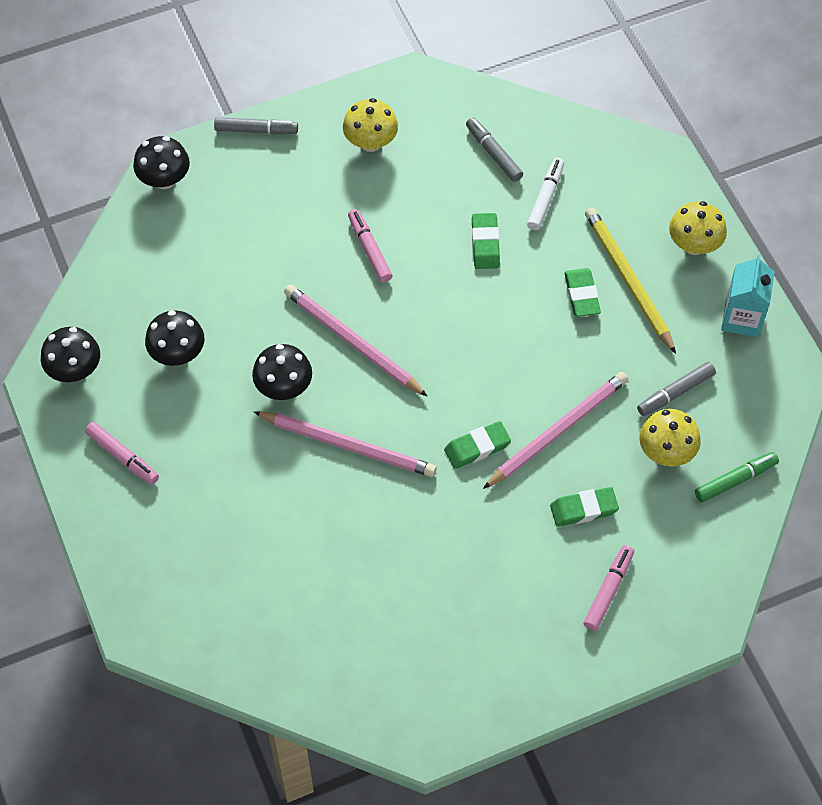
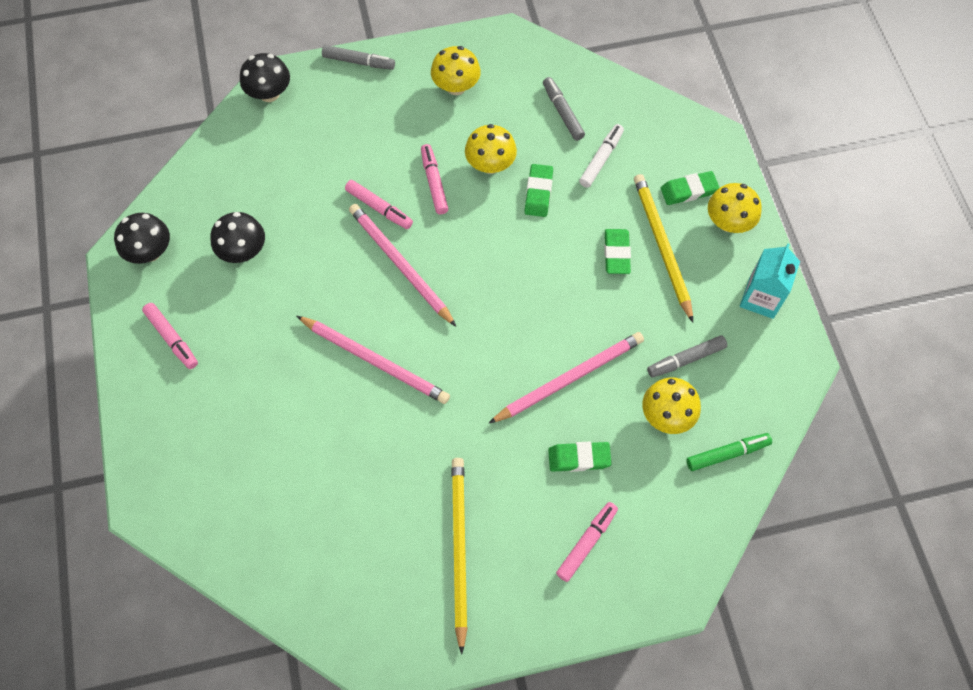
camera: 10 degrees right, 5 degrees up
(284, 387) = (330, 297): black mushroom -> none
(315, 285) = (379, 208): none -> pink marker
(426, 221) = (490, 164): none -> yellow mushroom
(477, 447) = (492, 382): green eraser -> green eraser (688, 190)
(478, 619) = (459, 550): none -> yellow pencil

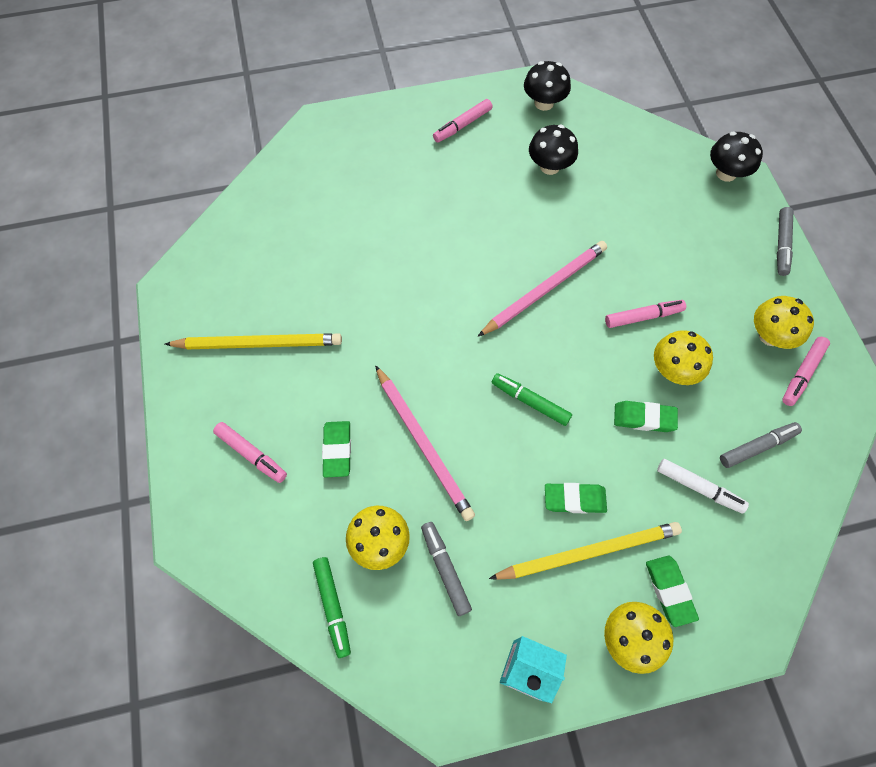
camera: 90 degrees right, 0 degrees up
(374, 360) = (443, 271): pink pencil -> none
(379, 208) = (607, 269): pink marker -> pink marker (802, 373)
(524, 284) = (530, 402): none -> green marker

